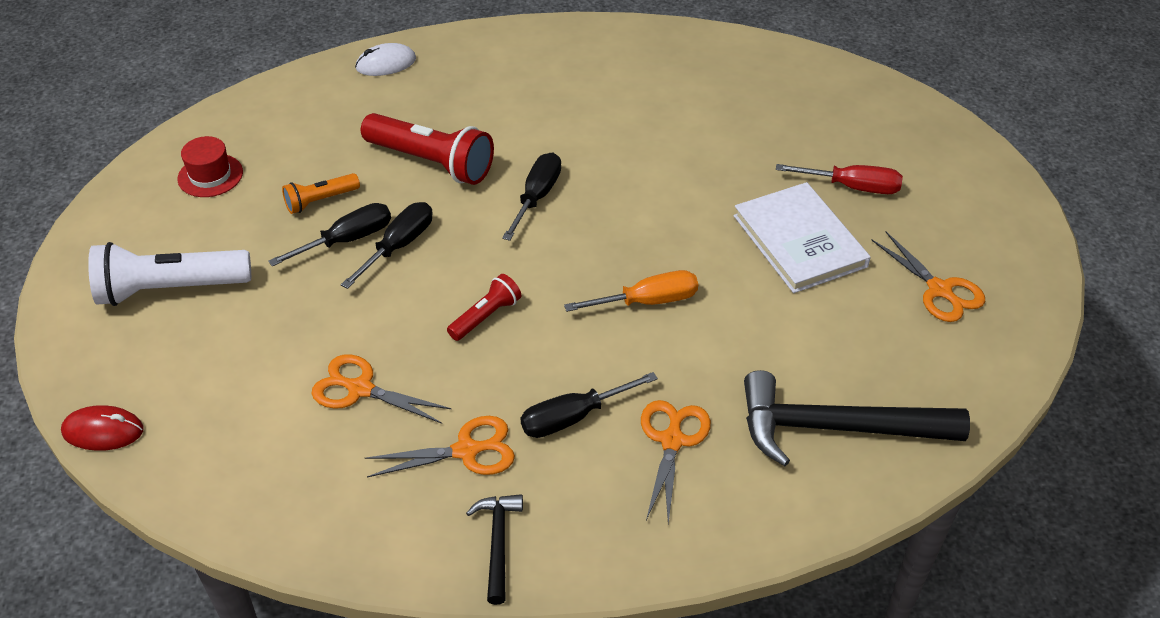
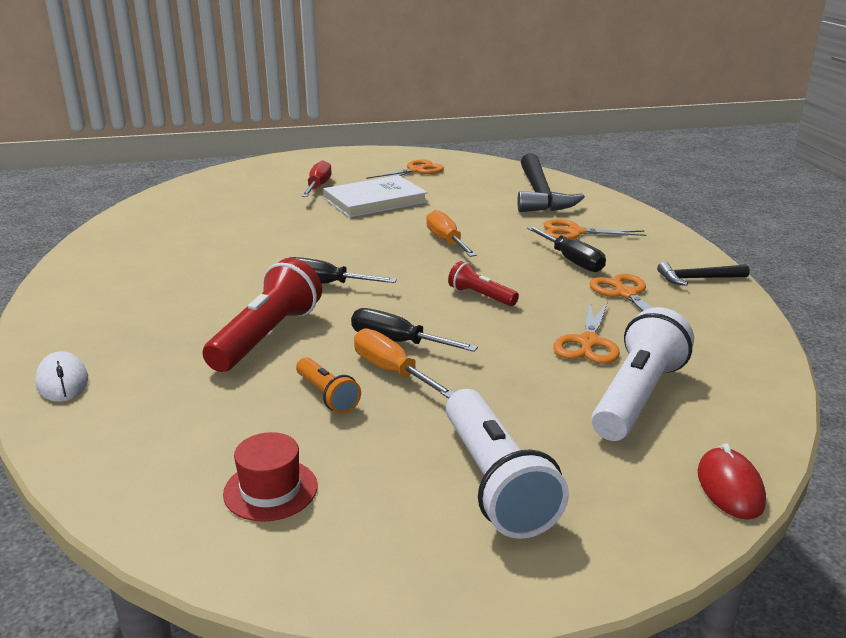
camera: 95 degrees left, 20 degrees down
(250, 404) = (637, 397): none -> white flashlight
(346, 240) = (392, 371): black screwdriver -> orange screwdriver

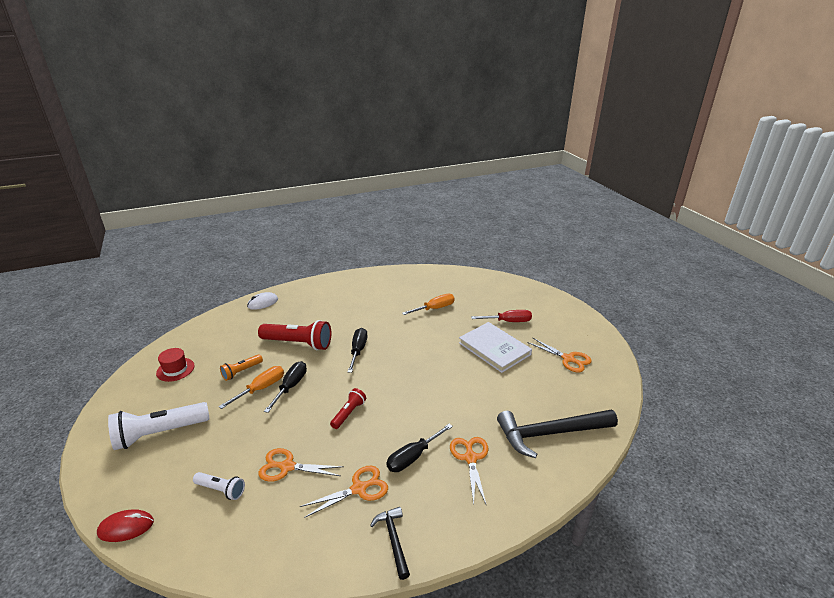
camera: 80 degrees right, 5 degrees up
(446, 241) = (431, 390): orange screwdriver -> orange screwdriver (434, 309)
(637, 397) = (221, 490): white flashlight -> white flashlight, size x0.53

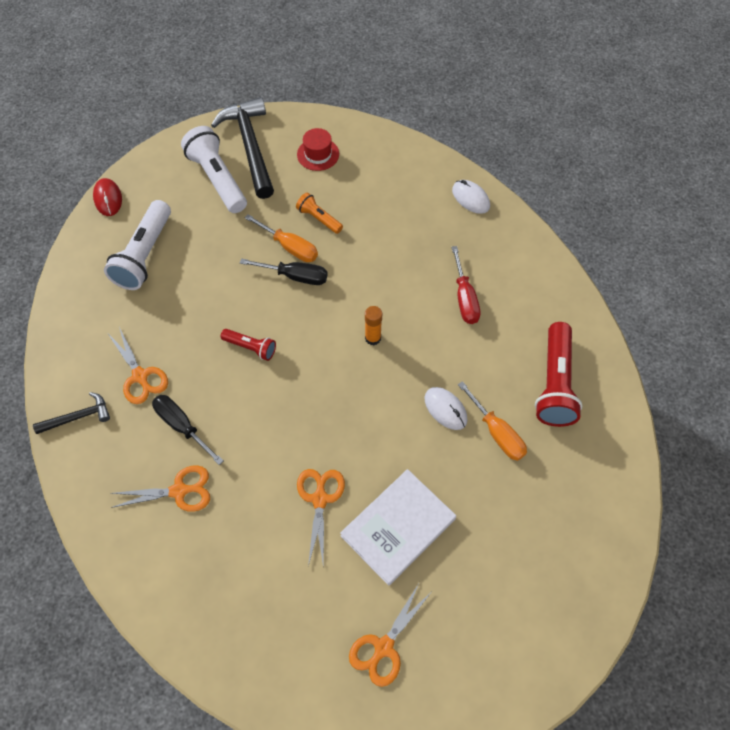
camera: 85 degrees right, 30 degrees up
(221, 490) = (144, 255): white flashlight -> white flashlight, size x1.88
(287, 467) = (171, 303): orange scissors -> orange scissors (320, 499)
(298, 343) = (380, 264): red flashlight -> red flashlight (554, 384)
(358, 351) = (373, 338): black screwdriver -> orange glue stick
(417, 325) = (445, 409): none -> white mouse
(508, 321) = (477, 554): red screwdriver -> red screwdriver (464, 297)
(550, 433) = (219, 595): black hammer -> black hammer (250, 146)

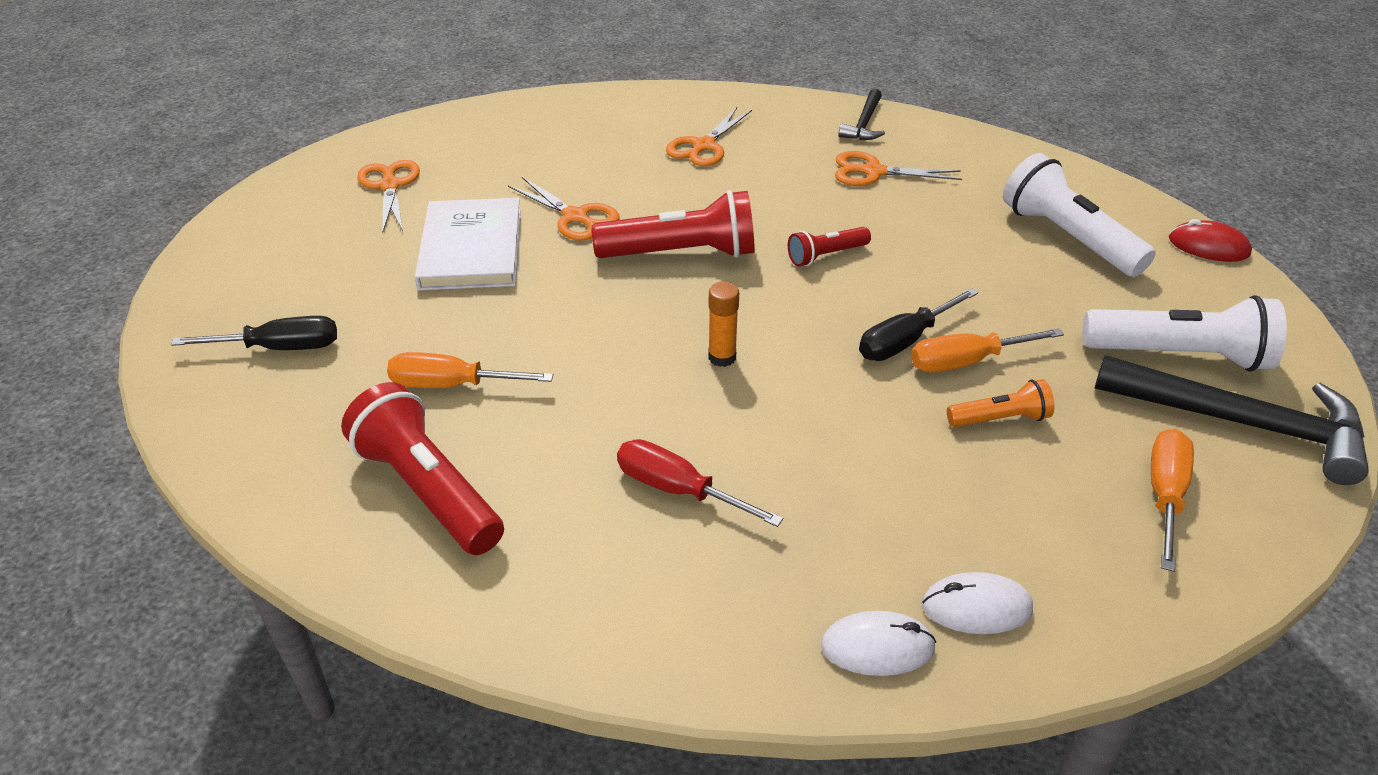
camera: 130 degrees right, 20 degrees down
(182, 426) = (775, 173): black screwdriver -> black screwdriver (279, 348)
(307, 415) = (681, 253): none -> red flashlight
(318, 154) = (1164, 496): red hat -> orange screwdriver
(445, 409) = (542, 361): white mouse -> white mouse (976, 607)

